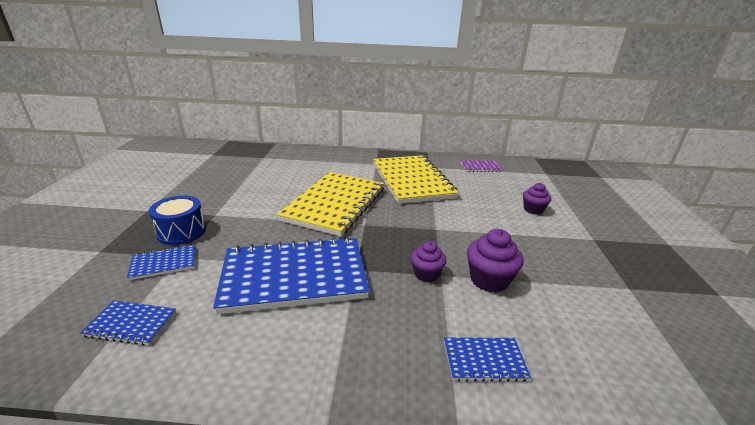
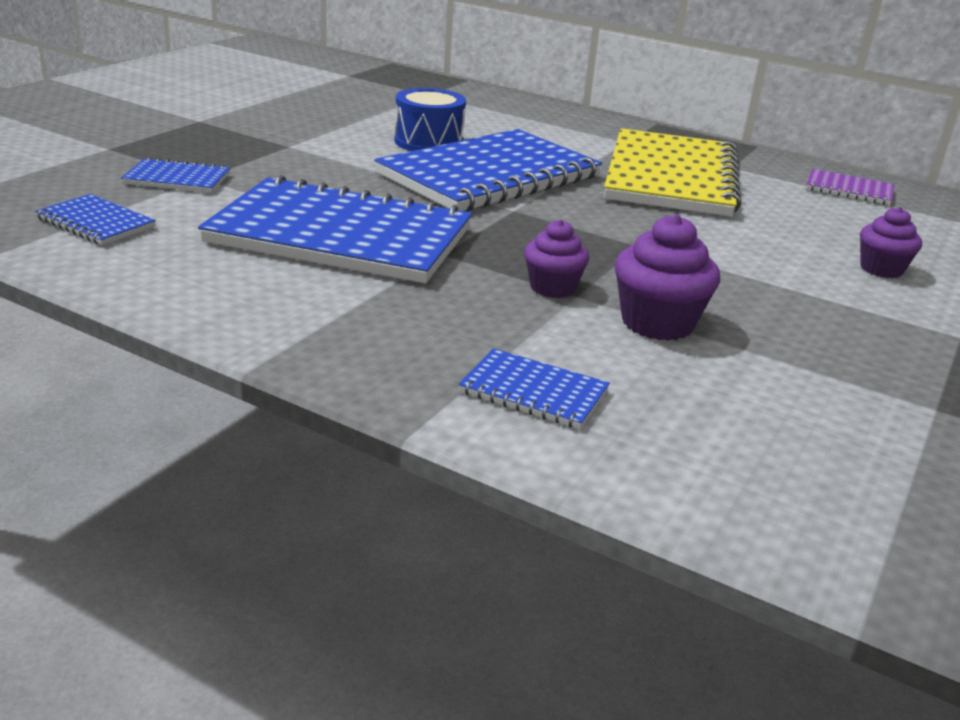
camera: 25 degrees right, 0 degrees up
(181, 232) = (226, 153): blue drum -> blue drum (429, 142)
(334, 204) = (489, 175): yellow notebook -> blue notebook

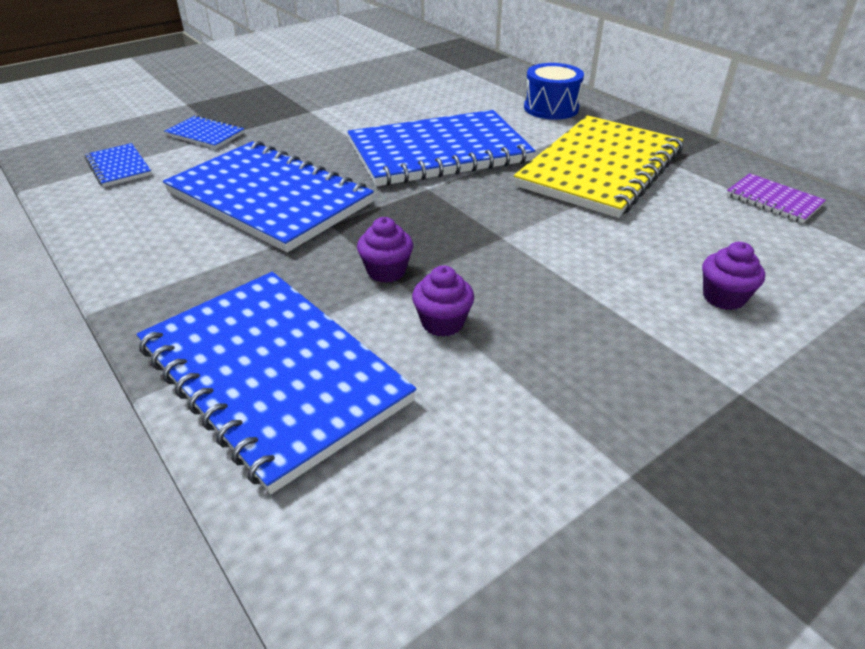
camera: 25 degrees right, 10 degrees up
(429, 142) = (419, 115): blue drum -> blue drum (551, 108)
(533, 392) = (273, 374): blue notebook -> blue notebook, size x2.31
(657, 323) = (442, 323): purple cupcake -> purple cupcake, size x0.66

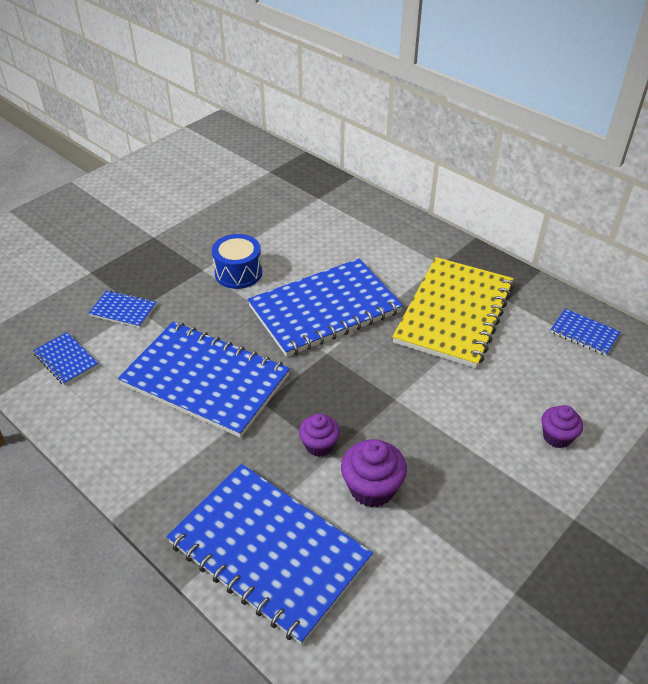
camera: 10 degrees left, 5 degrees up
(442, 323) = (372, 488): purple cupcake -> purple cupcake, size x1.51
(551, 108) = (403, 243): blue drum -> blue drum (238, 273)
(773, 200) = (584, 333): purple notebook -> blue notebook

